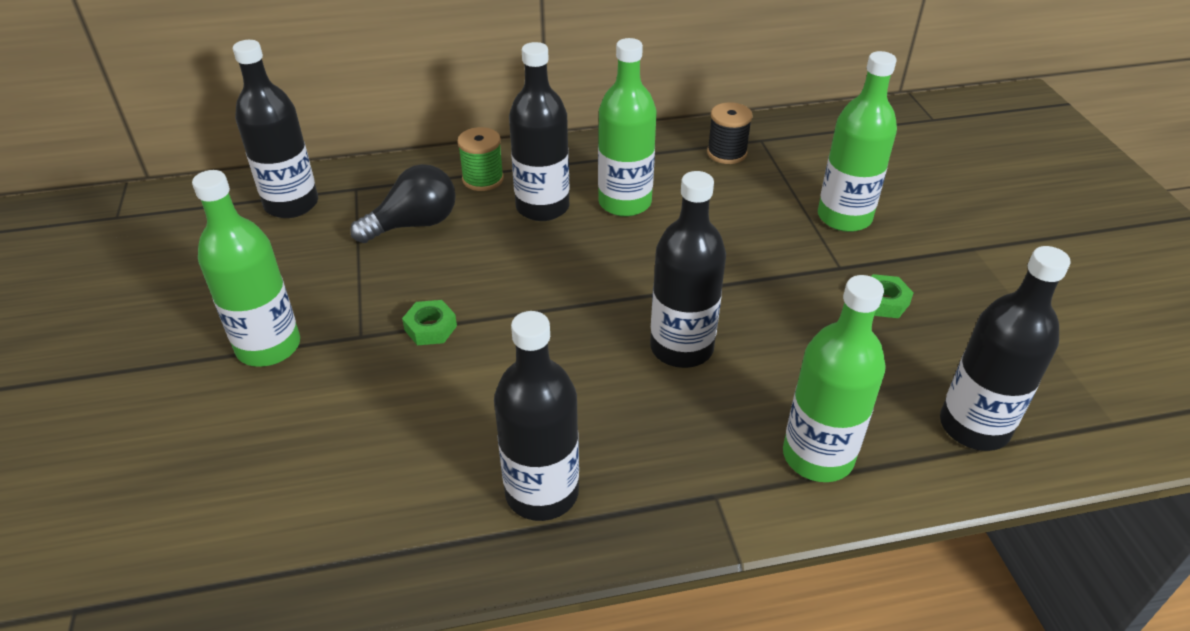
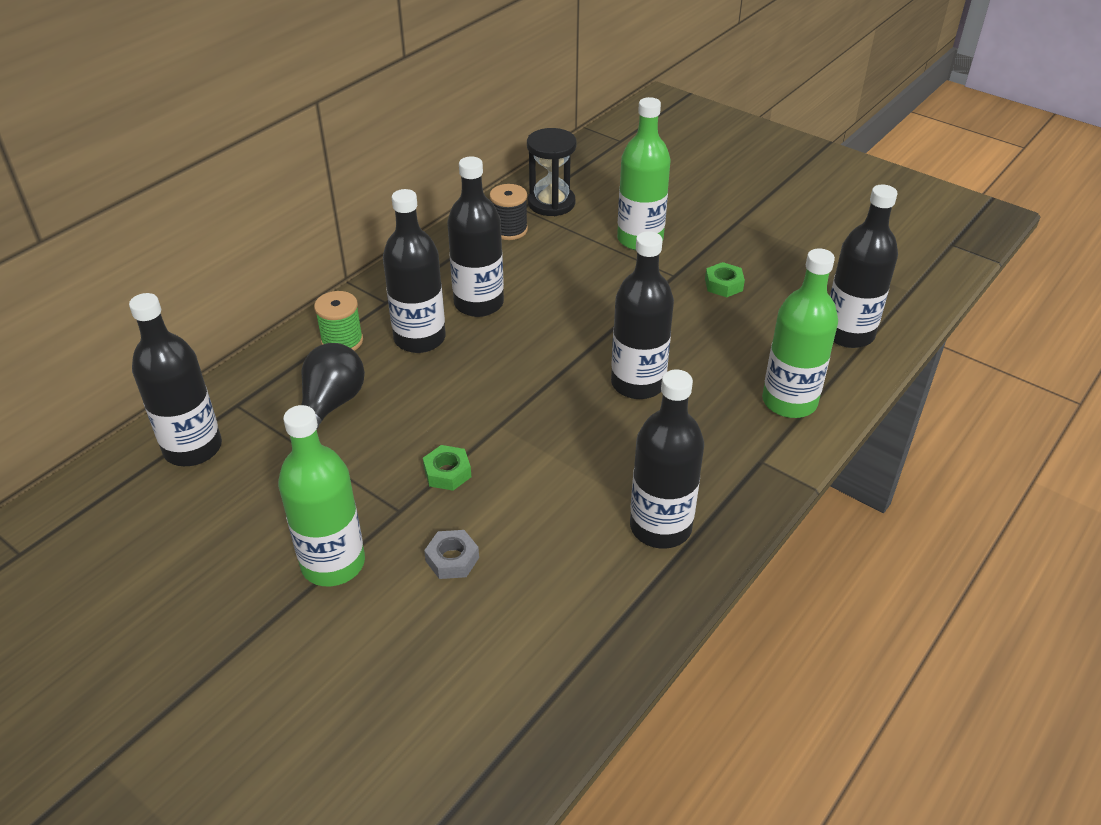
camera: 40 degrees left, 0 degrees up
(348, 401) = (452, 559): none -> grey nut
(624, 202) = (479, 303): green bottle -> black bottle
(794, 147) = (551, 203): none -> black hourglass

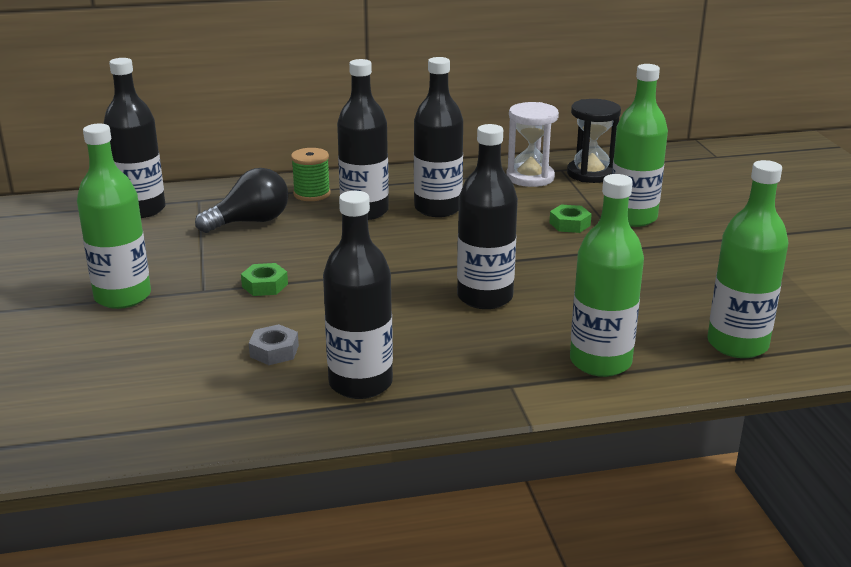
camera: 40 degrees right, 15 degrees down
(452, 559) = (192, 329): grey nut -> grey nut (274, 351)
(509, 230) = (530, 177): black spool -> white hourglass
(723, 284) = (664, 269): green nut -> green nut (570, 224)
(848, 334) = (737, 344): black bottle -> green bottle

